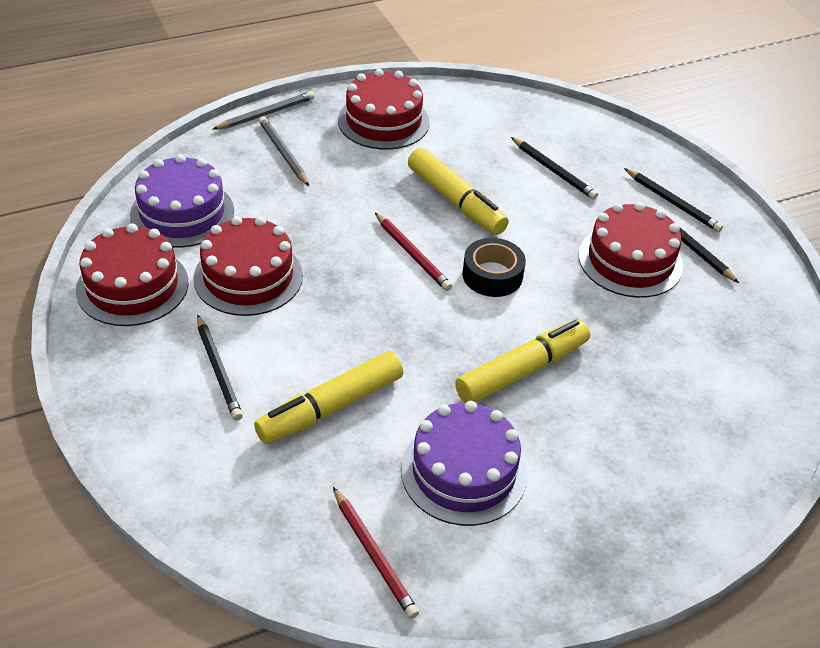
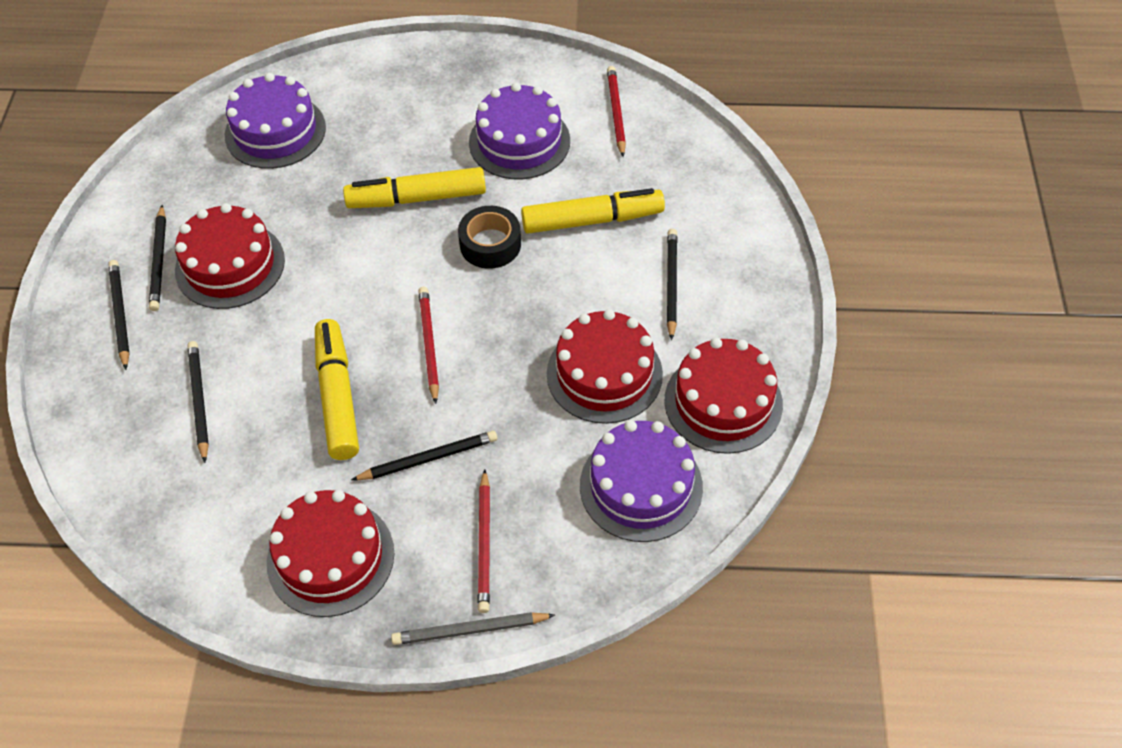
camera: 150 degrees left, 10 degrees up
(283, 153) = (484, 543): grey pencil -> red pencil
(357, 185) = (428, 458): none -> black pencil
(492, 275) = (370, 294): black tape -> black tape (490, 244)
(723, 391) = (275, 131): none -> purple cake

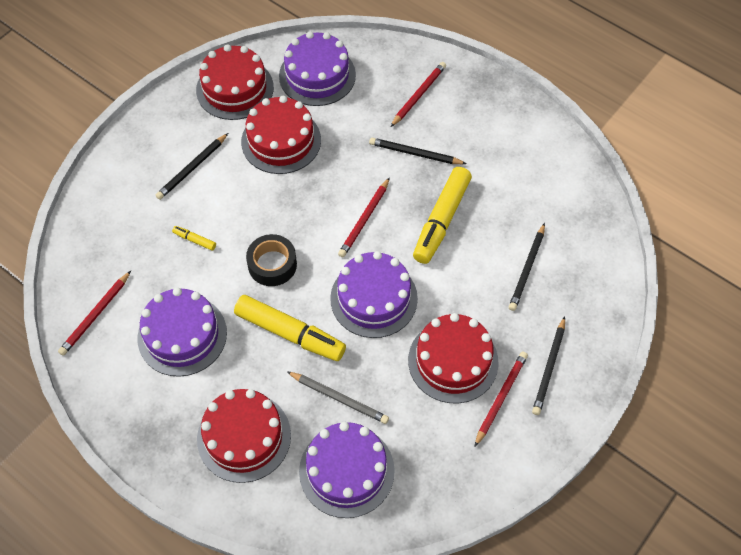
camera: 145 degrees left, 5 degrees up
(159, 261) = (500, 398): black pencil -> red pencil
(330, 557) = (502, 134): red cake -> red cake (244, 437)
(356, 274) = (374, 298): none -> purple cake
(470, 630) = (455, 63): grey pencil -> grey pencil (339, 398)
(592, 220) = (194, 240): yellow marker -> yellow marker, size x0.42

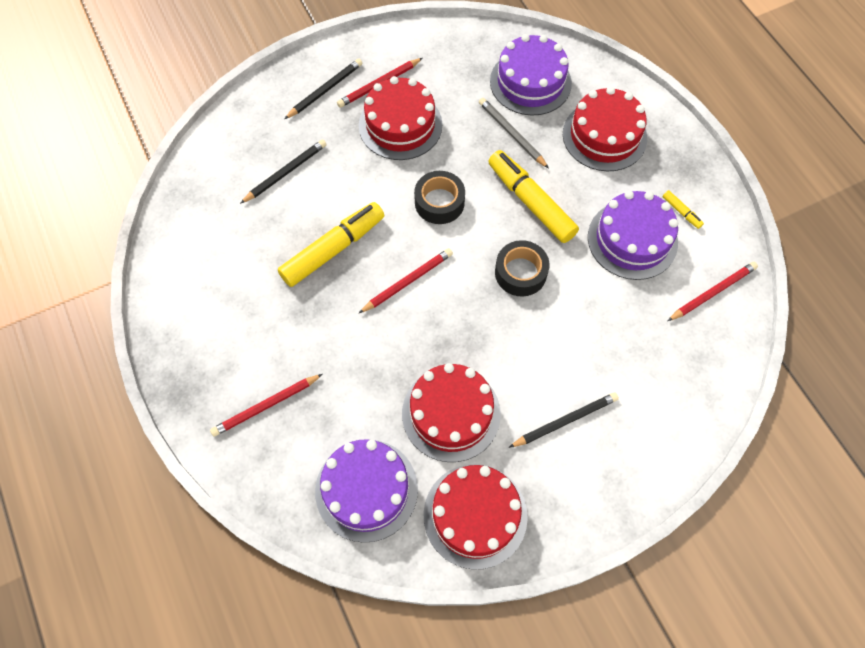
camera: 155 degrees left, 5 degrees up
(194, 240) = (590, 331): yellow marker -> yellow marker (681, 212)
(374, 298) = (439, 202): purple cake -> black tape
(415, 153) = (314, 333): black pencil -> none

